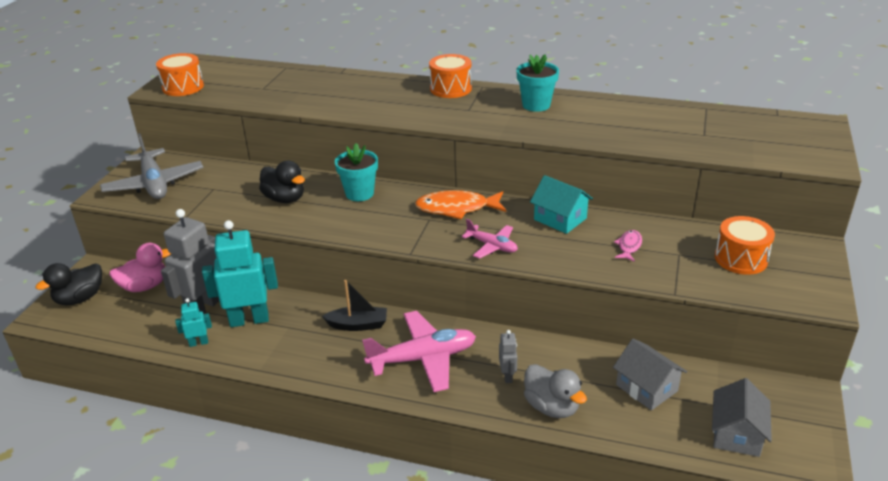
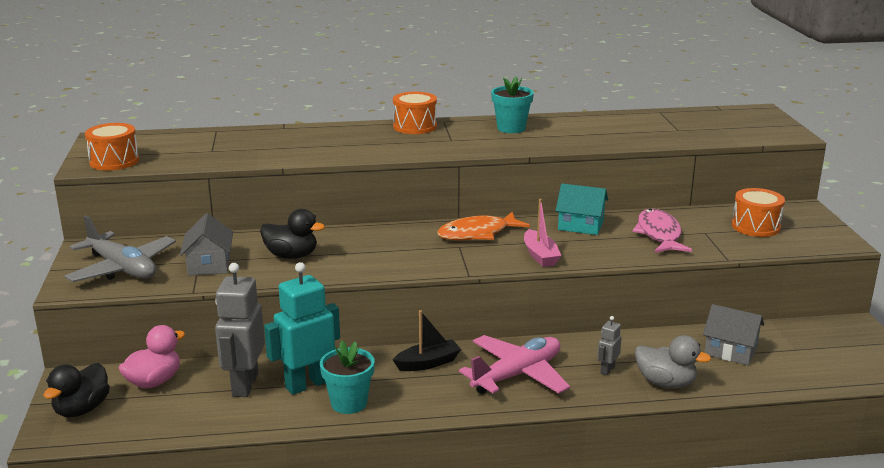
camera: 25 degrees left, 10 degrees down
(198, 343) = (269, 416): turquoise robot -> none
(359, 193) = (367, 238): turquoise flower pot -> turquoise flower pot (349, 403)
(492, 246) = (540, 256): pink plane -> pink boat
(507, 376) = (607, 370): grey robot -> grey robot turned 120 degrees counterclockwise
(629, 246) = (659, 234): pink fish -> pink fish, size x1.91
(736, 434) = (826, 365): grey house -> grey house (209, 264)

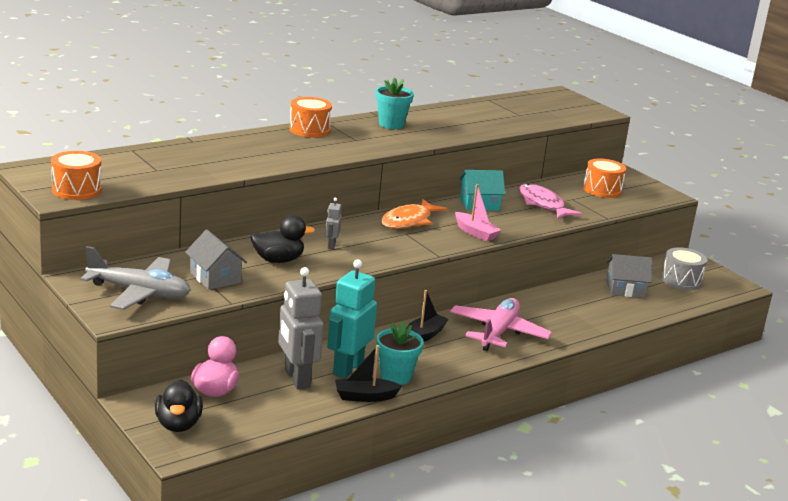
camera: 30 degrees left, 0 degrees up
(292, 419) = (365, 396): none -> black boat
(607, 370) = (557, 317): grey robot -> grey robot (331, 245)
(665, 383) = (603, 320): grey duck -> none
(820, 352) = (681, 280): none -> grey drum

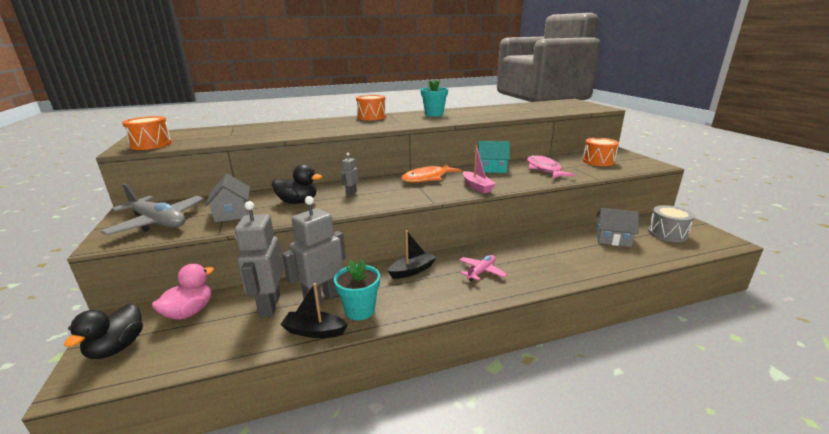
camera: 20 degrees right, 0 degrees up
(347, 368) = (322, 298): turquoise robot -> grey robot
(498, 332) = (481, 272): pink plane -> pink plane, size x0.55

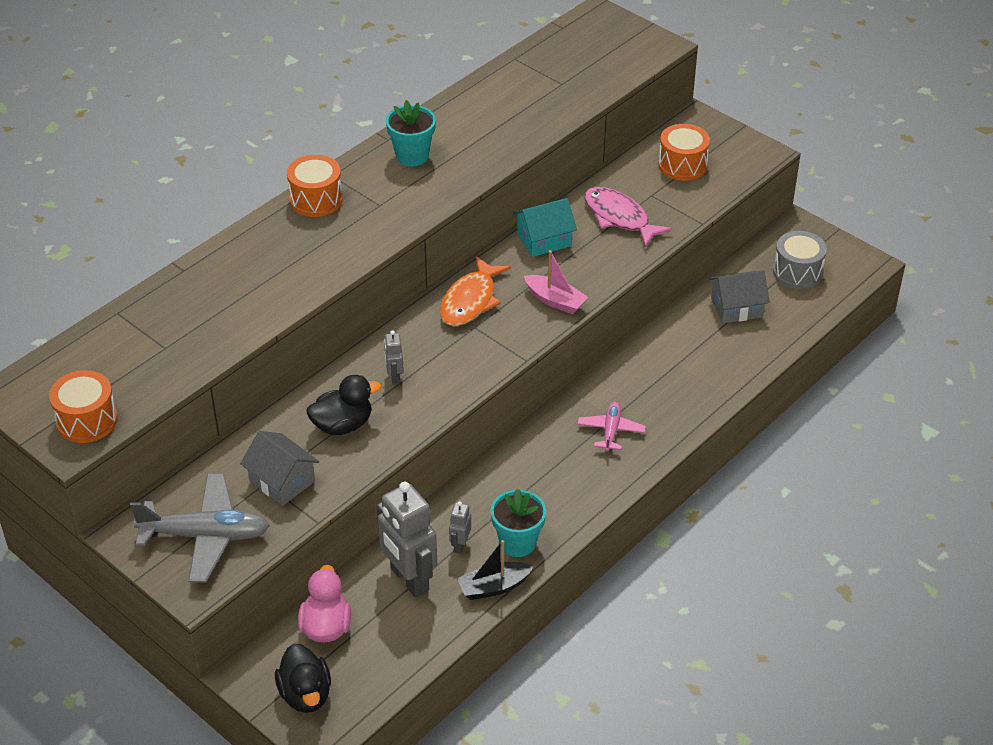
camera: 30 degrees left, 20 degrees up
(322, 298) = (460, 545): grey robot -> grey robot, size x0.47
(412, 270) = (529, 461): black boat -> none

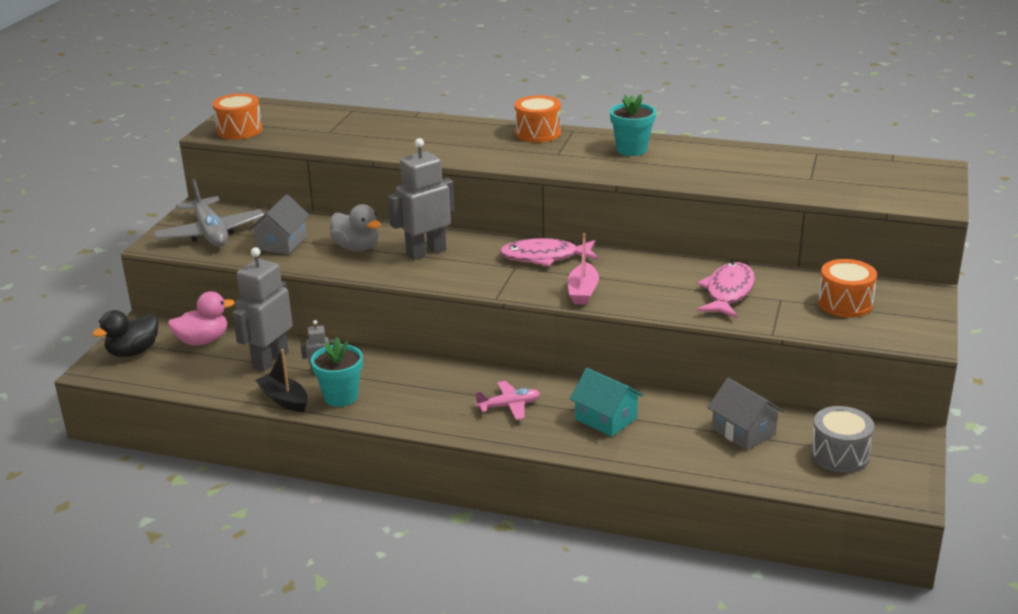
camera: 65 degrees right, 15 degrees down
(343, 425) = (356, 248): black duck -> grey duck
(394, 377) = (426, 252): grey robot -> grey robot, size x2.15
(470, 301) = (544, 257): orange fish -> pink fish
(544, 240) = (656, 267): turquoise house -> turquoise house (606, 419)

